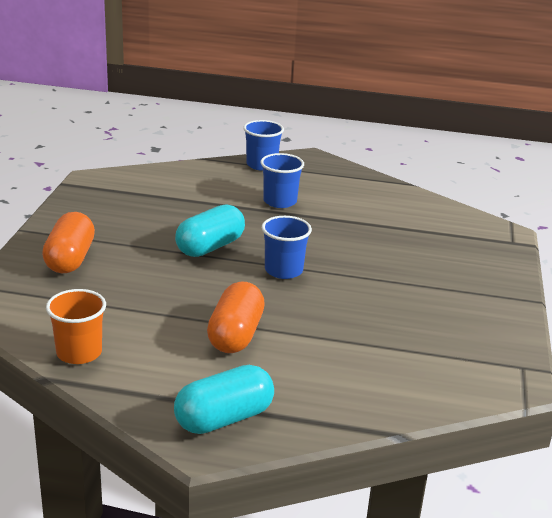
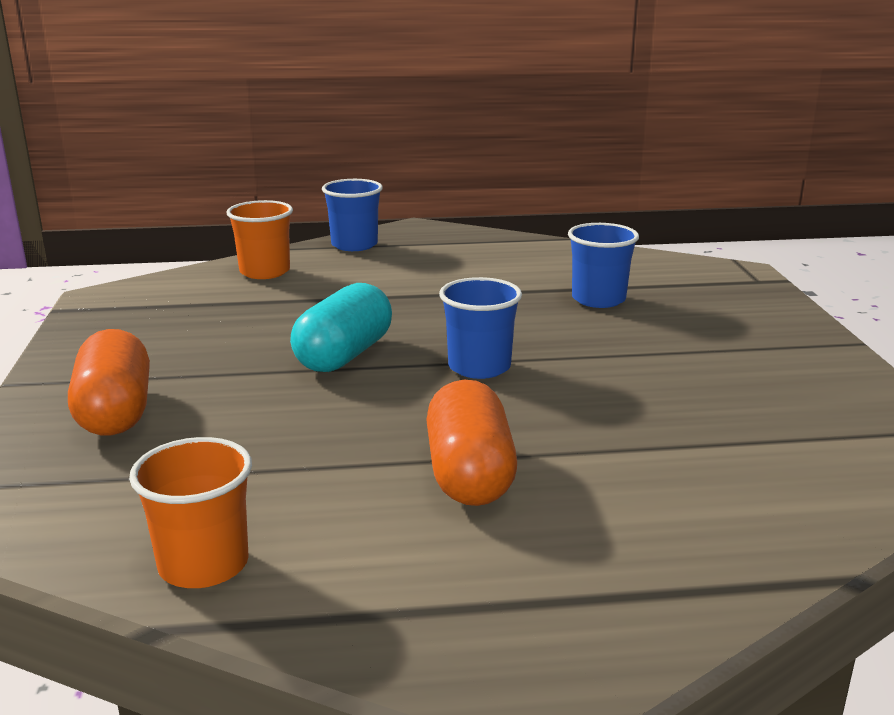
camera: 15 degrees left, 5 degrees down
(194, 177) = (265, 272): none -> orange cup
(224, 418) = (547, 624): turquoise capsule -> none
(280, 201) = (410, 282): blue cup -> blue cup (598, 299)

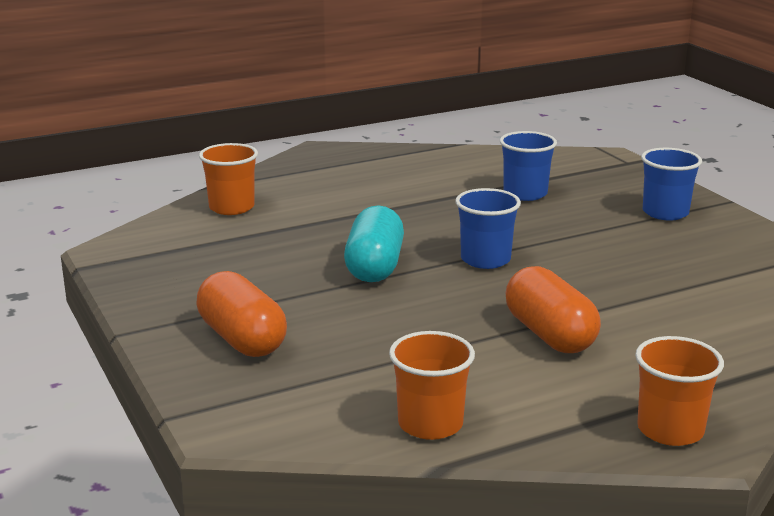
camera: 20 degrees left, 0 degrees up
(354, 245) = (283, 173): blue cup -> blue cup (665, 213)
(511, 651) = (670, 430): none -> orange cup

